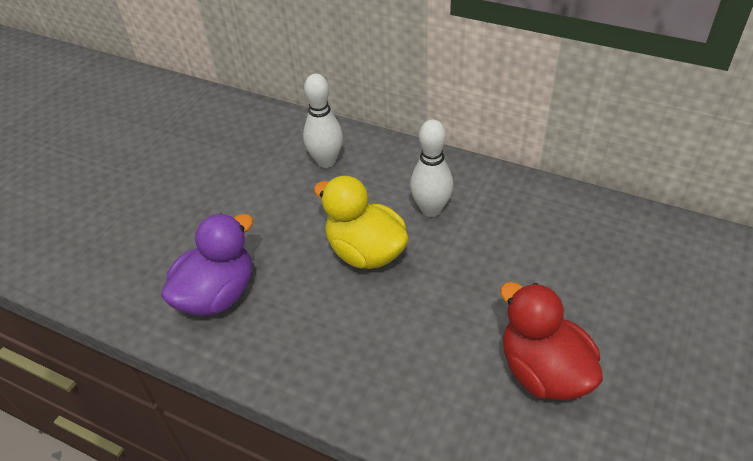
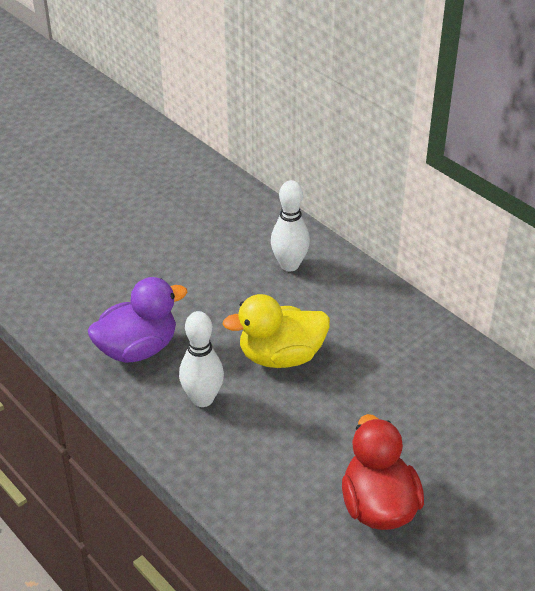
camera: 20 degrees right, 5 degrees down
(365, 252) = (281, 356): yellow duck -> yellow duck turned 75 degrees counterclockwise
(431, 209) = (361, 339): white bowling pin -> white bowling pin (202, 399)

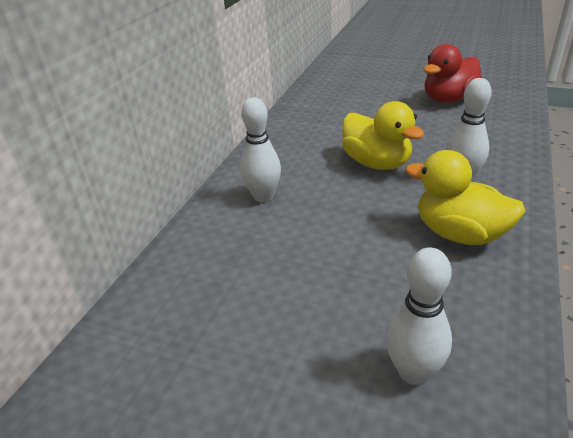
camera: 115 degrees left, 5 degrees down
(60, 263) = (413, 372): none -> white bowling pin
(138, 349) = (459, 234): purple duck -> yellow duck

